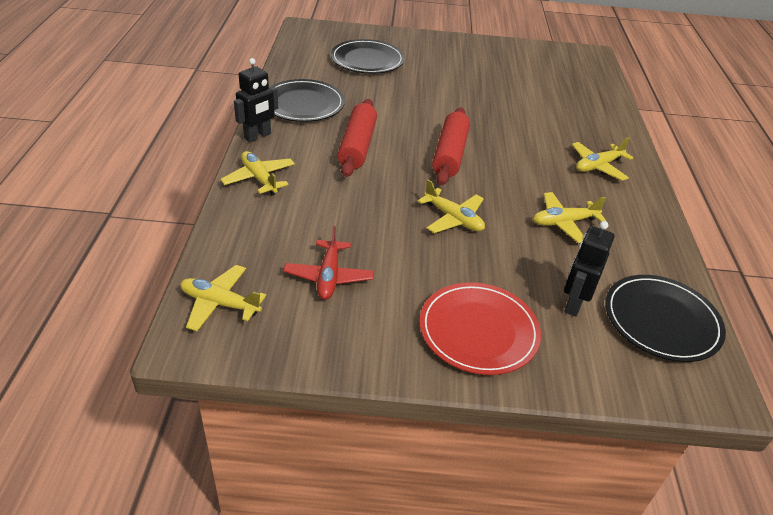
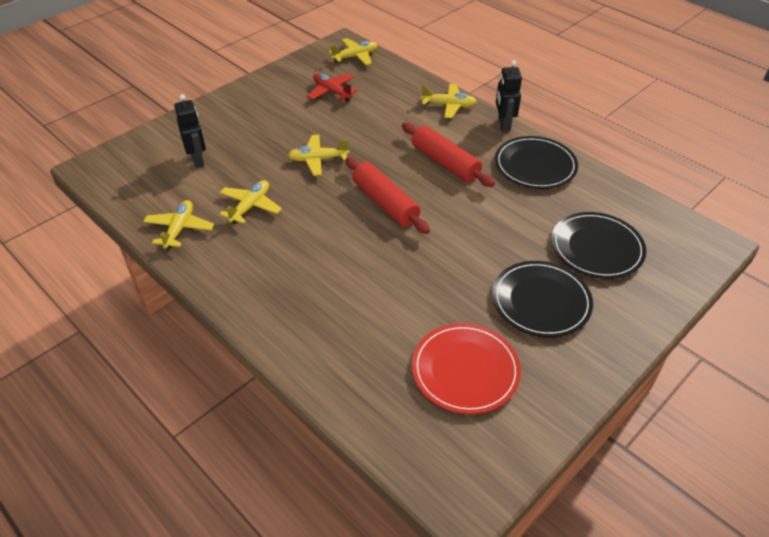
camera: 135 degrees right, 5 degrees up
(478, 331) = (233, 117): red plate -> red plate (465, 370)
(598, 166) = (273, 281): yellow plane -> yellow plane (179, 229)
(661, 320) = (140, 184): black plate -> black plate (541, 301)

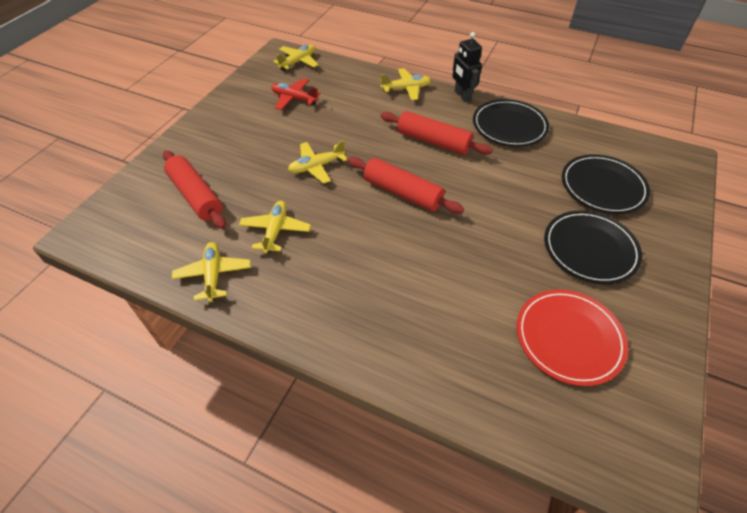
camera: 20 degrees left, 5 degrees up
(198, 160) = (196, 196): black robot -> red rolling pin

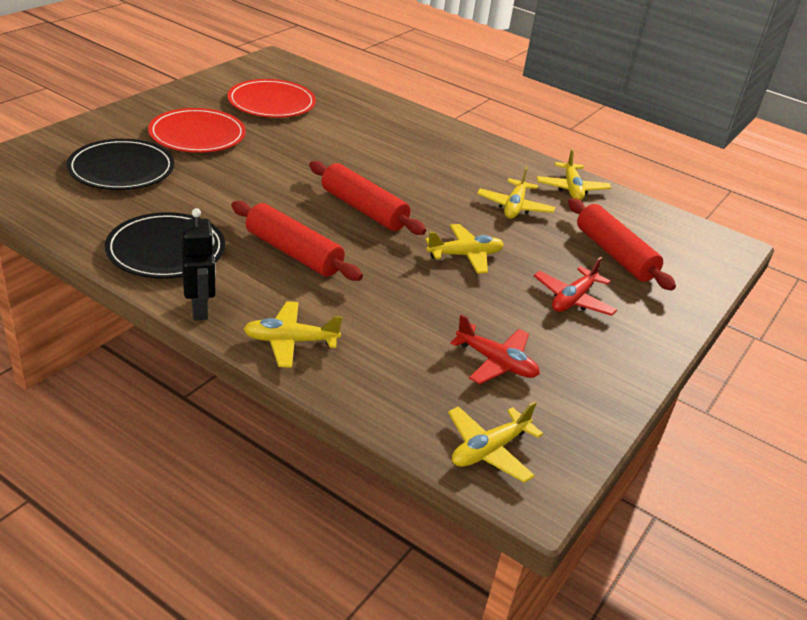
camera: 175 degrees left, 15 degrees down
(240, 147) = (573, 299): none -> red plane
(590, 249) = (197, 135): black plate -> red plate

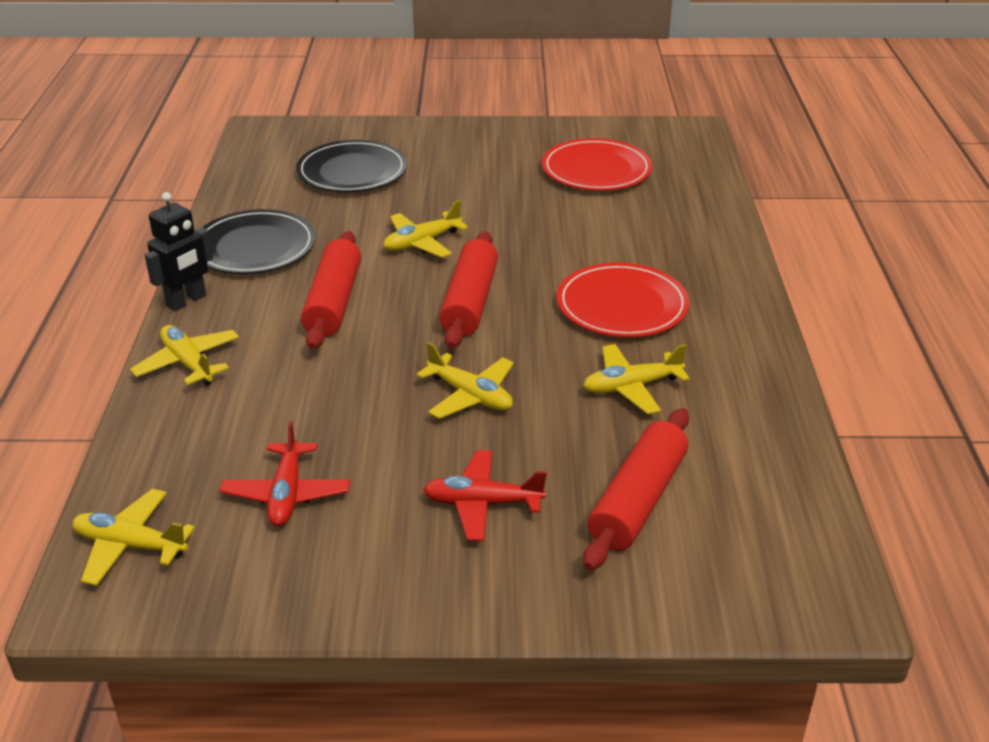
camera: 60 degrees right, 0 degrees up
(197, 135) = (467, 170): red plate -> red plate (622, 305)
(571, 188) = (752, 410): yellow plane -> yellow plane (422, 243)

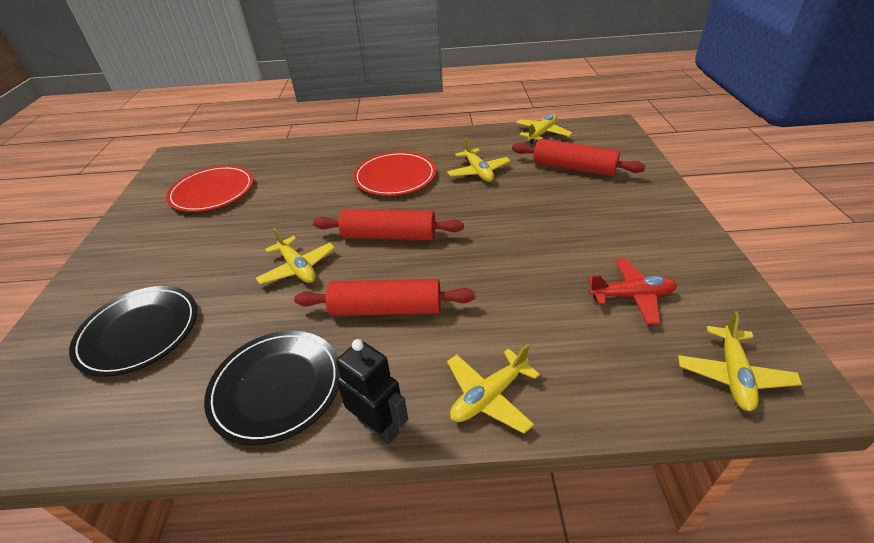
camera: 90 degrees left, 5 degrees up
(470, 395) = (499, 226): yellow plane -> yellow plane (542, 134)
(482, 503) = (599, 214): red plane -> none

